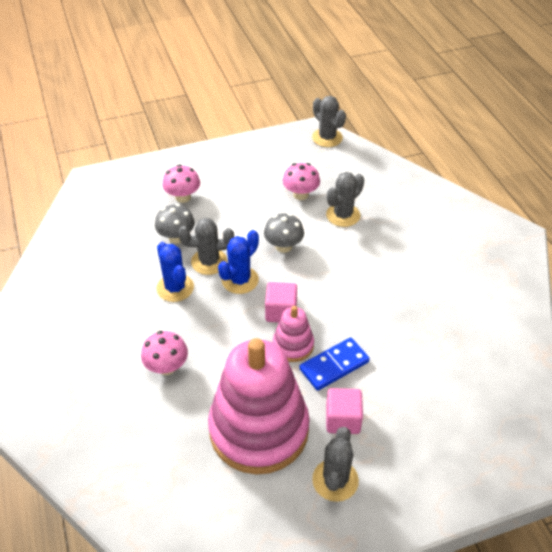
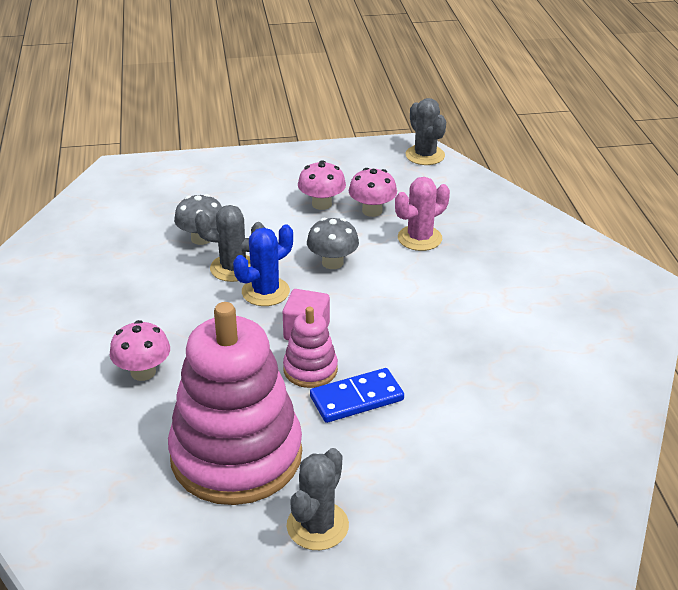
camera: 10 degrees right, 10 degrees down
(175, 288) = (182, 290): blue cactus -> none
(183, 197) = (223, 198): pink mushroom -> pink mushroom (321, 204)
(343, 215) = (419, 238): grey cactus -> pink cactus
(343, 420) = (349, 460): pink cube -> none

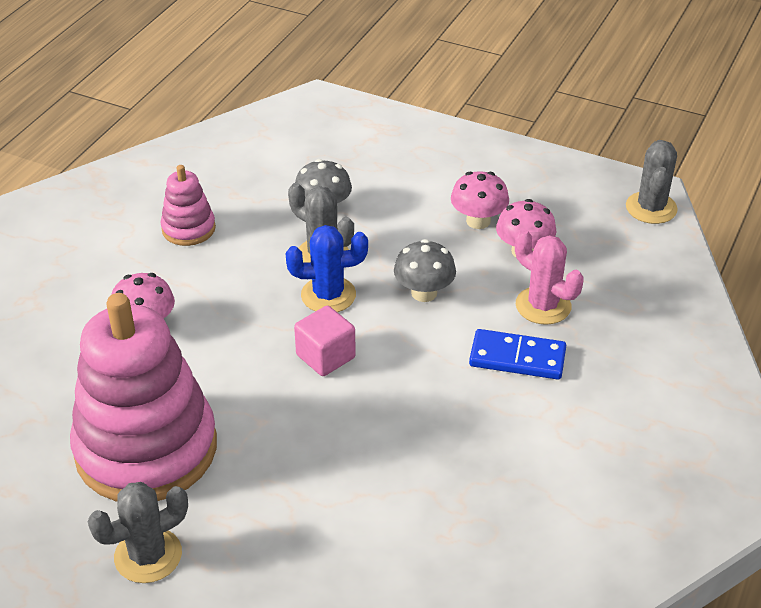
camera: 35 degrees right, 5 degrees up
(310, 369) = (291, 398): pink stacking toy -> pink stacking toy (188, 229)
(356, 398) = (304, 450): blue domino -> blue domino (517, 358)
(419, 238) = (543, 306): pink cactus -> pink cactus turned 45 degrees clockwise

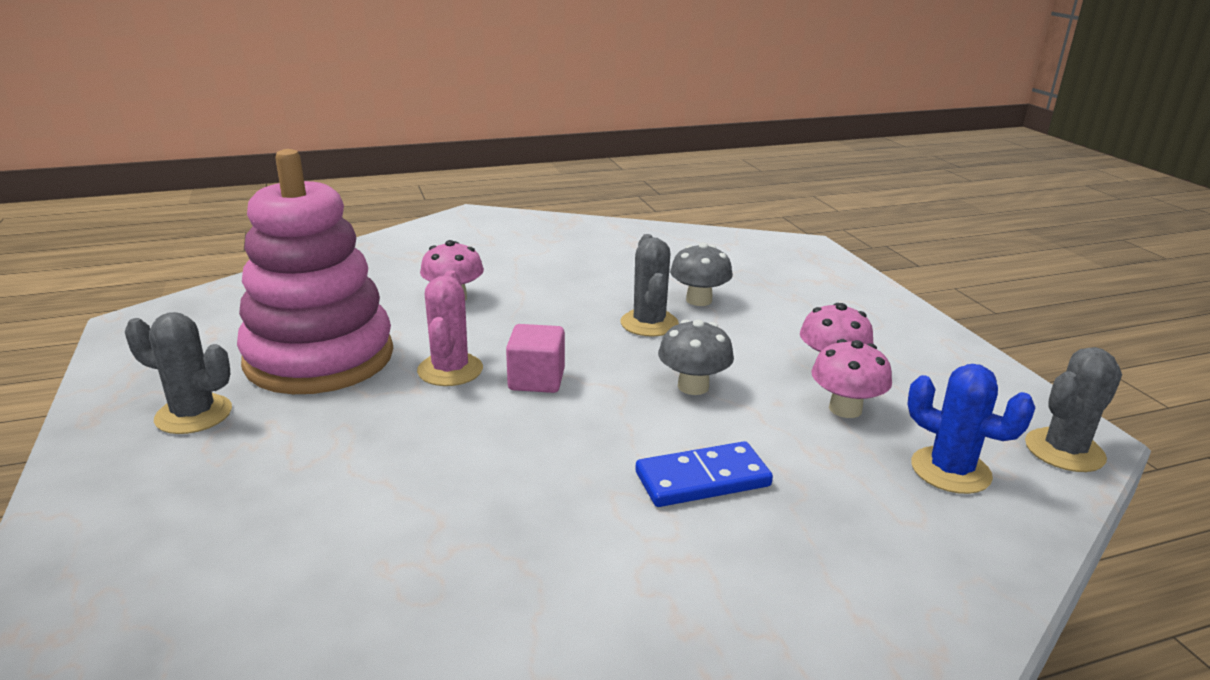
camera: 45 degrees right, 15 degrees down
(188, 229) = (579, 267): pink stacking toy -> none
(328, 295) = (609, 347): blue cactus -> blue cactus (950, 470)
(517, 358) = (702, 479): blue domino -> blue domino turned 75 degrees counterclockwise
(543, 306) = (799, 457): pink cactus -> pink cactus (450, 370)

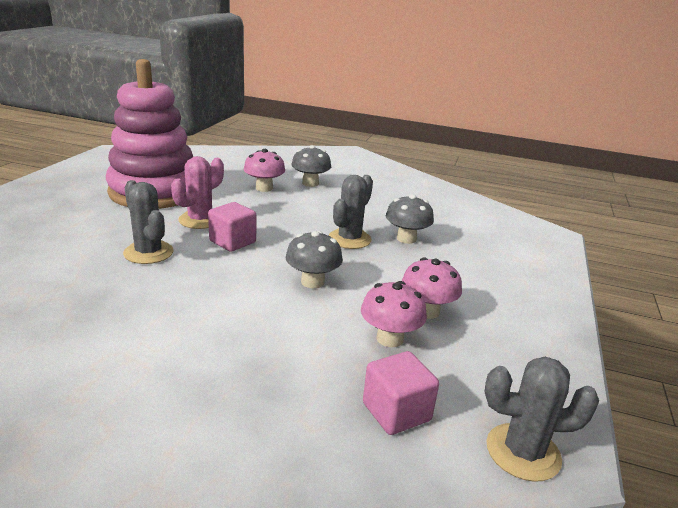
camera: 35 degrees right, 0 degrees up
(194, 414) = (67, 195): grey cactus -> grey cactus (148, 253)
(497, 272) = (310, 183): none -> grey mushroom
(702, 479) = (225, 330): blue domino -> none
(950, 470) = (396, 412): blue cactus -> pink cube

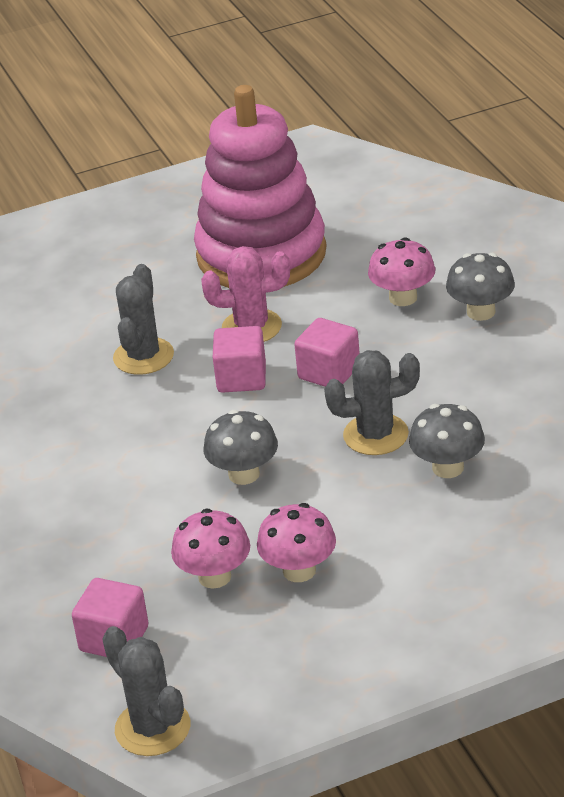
camera: 55 degrees right, 10 degrees up
(279, 224) = (329, 372): none -> pink cube

